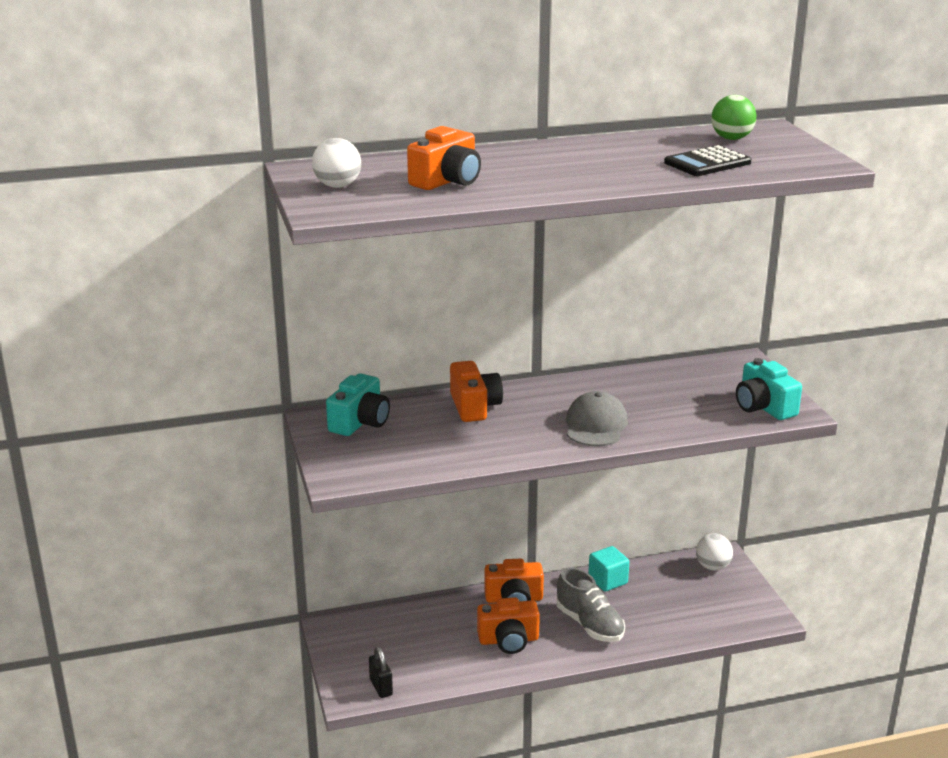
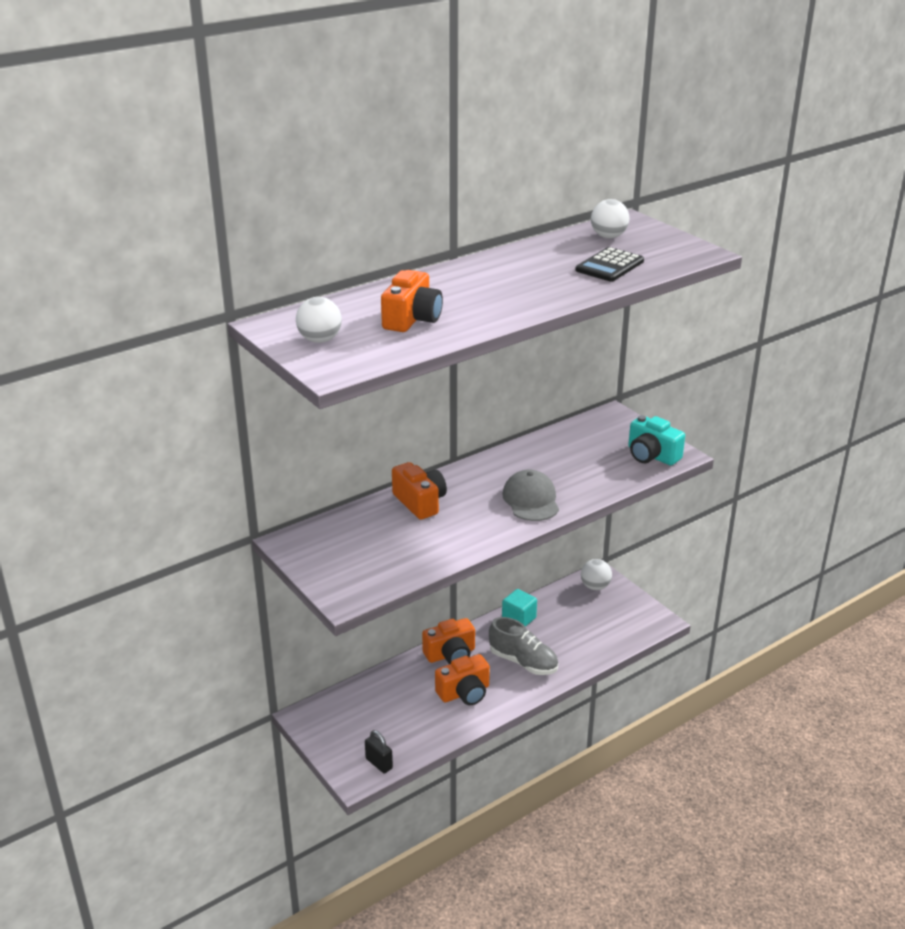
camera: 20 degrees left, 5 degrees up
(360, 422) = (330, 538): turquoise camera -> none
(731, 138) = (608, 236): green ball -> white ball

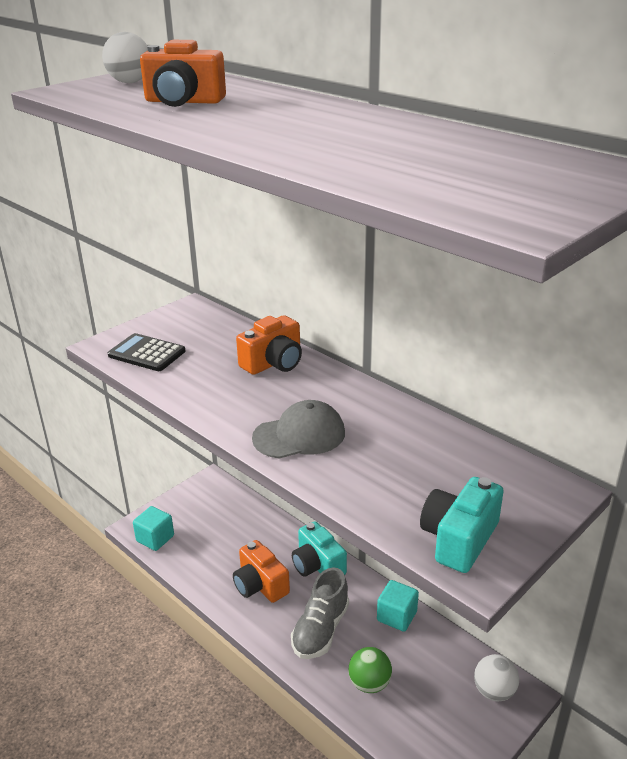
camera: 80 degrees right, 0 degrees up
(379, 763) = (155, 538): black padlock -> turquoise cube
(450, 654) = (317, 565): orange camera -> turquoise camera
(579, 643) = (369, 683): none -> green ball
(608, 236) = (530, 161): white ball -> none
(609, 266) = (403, 167): black calculator -> black calculator (147, 353)

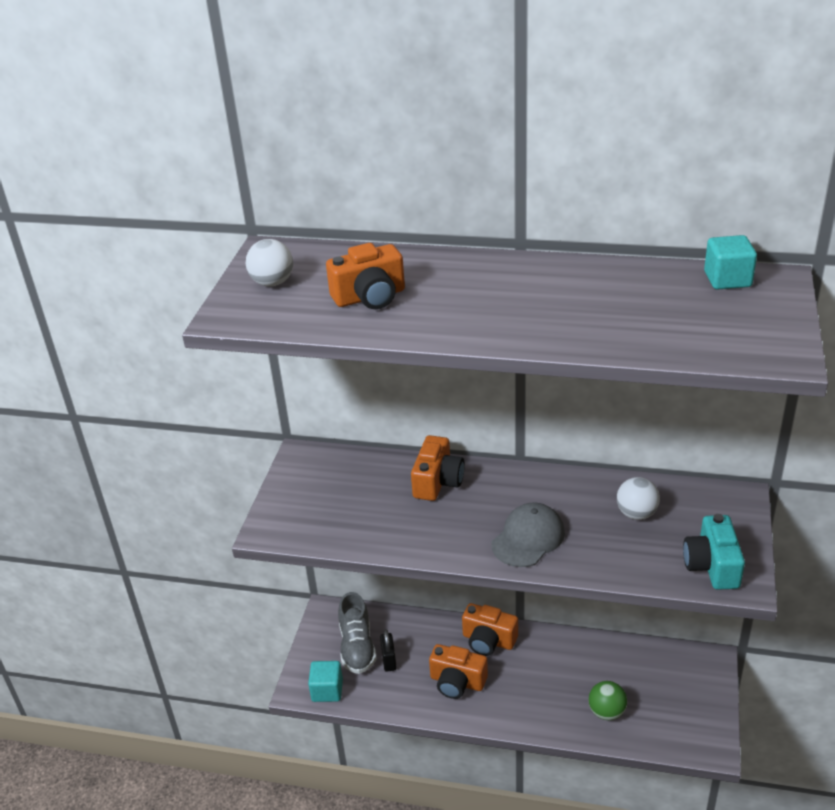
camera: 30 degrees left, 5 degrees up
(147, 353) = (318, 521): black calculator -> none
(222, 540) = (389, 660): none -> black padlock
(317, 565) = (488, 640): turquoise camera -> orange camera
(320, 630) = (537, 692): grey shoe -> grey shoe (357, 647)
(396, 616) = (583, 649): turquoise cube -> turquoise cube (727, 279)
(494, 691) = (693, 668): white ball -> white ball (636, 513)

